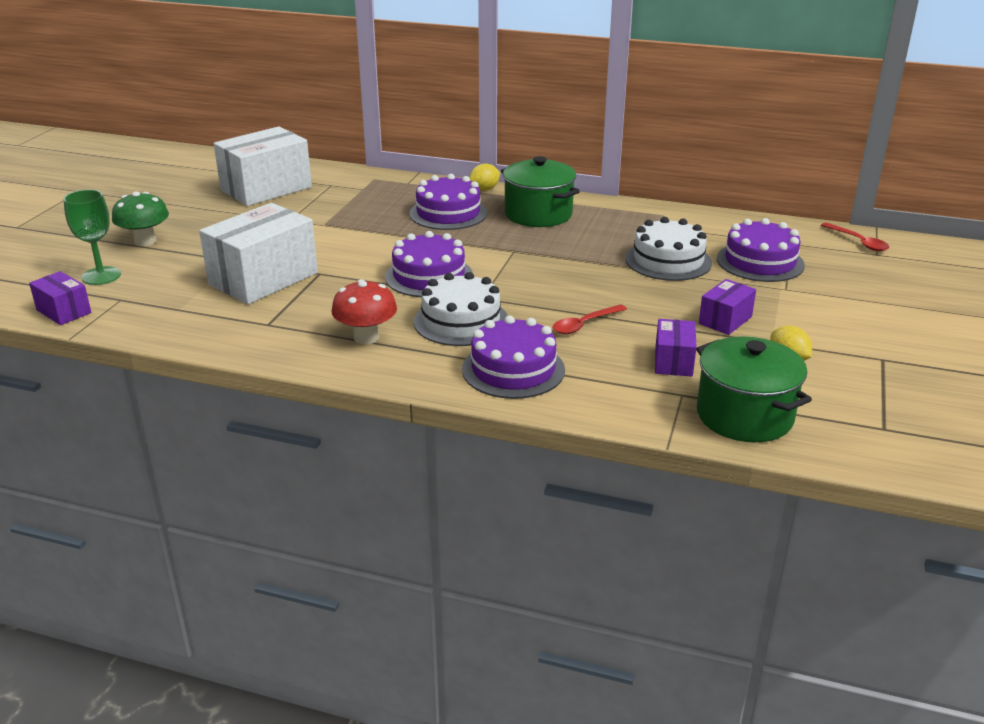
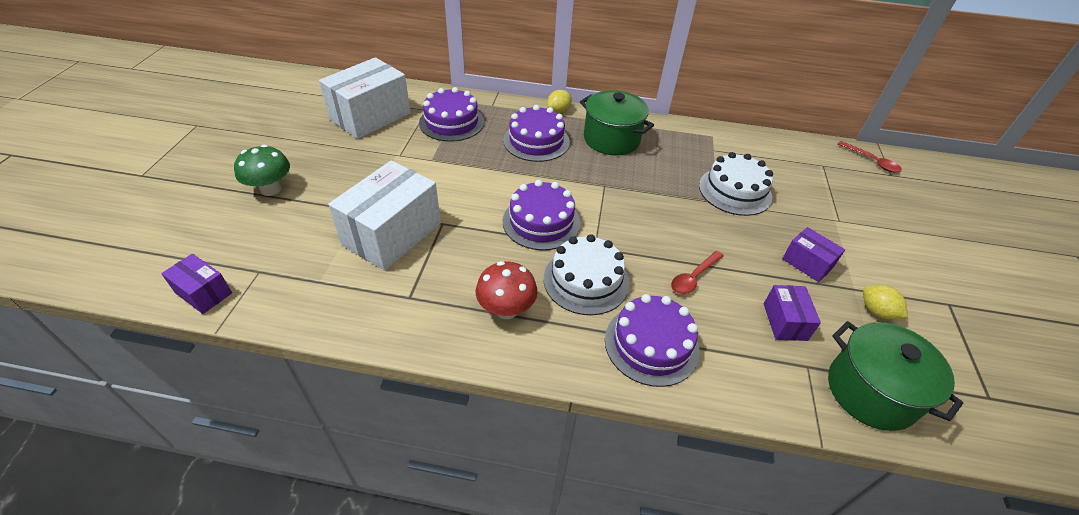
camera: 10 degrees left, 15 degrees up
(101, 276) = (235, 239): green goblet -> none
(725, 320) = (807, 263): purple box -> purple box turned 75 degrees counterclockwise
(760, 262) = (807, 188): purple cake -> purple cake (451, 122)

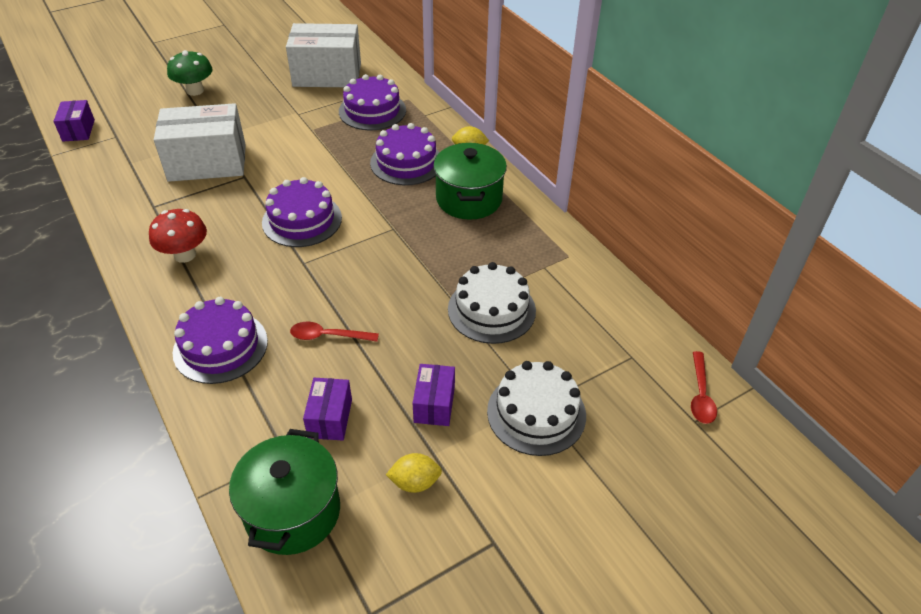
camera: 50 degrees right, 0 degrees up
(586, 280) = (258, 277): white cake -> white cake (536, 413)
(785, 321) = (330, 418): purple box -> purple box turned 45 degrees counterclockwise
(876, 311) = (415, 482): yellow lemon -> yellow lemon turned 75 degrees clockwise

